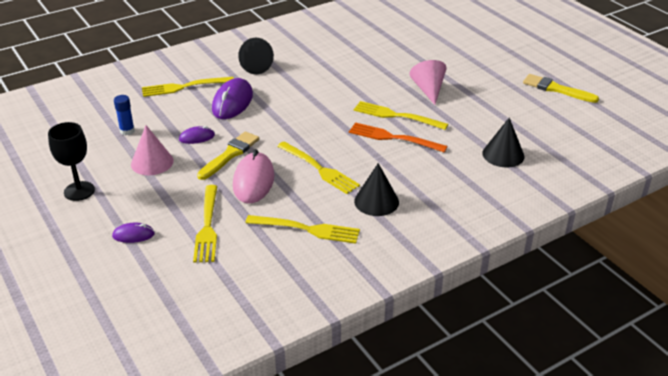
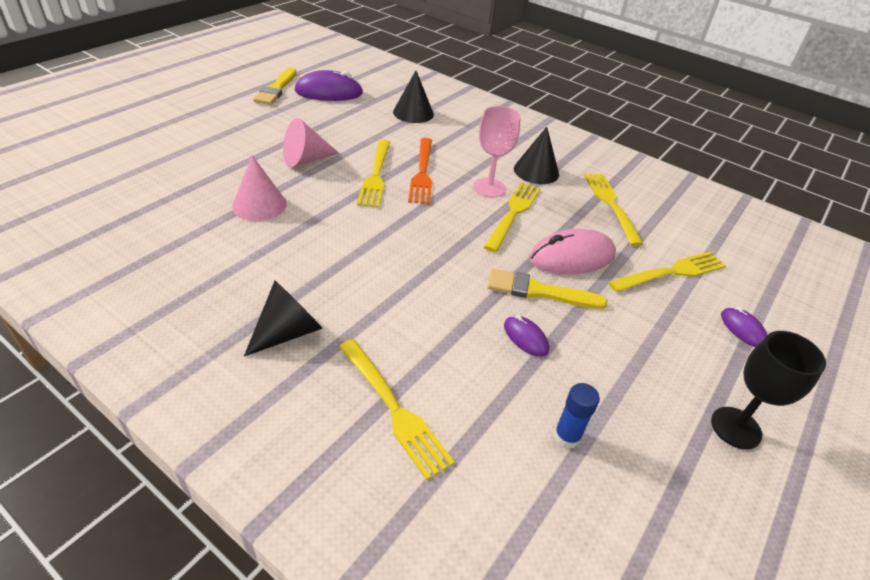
camera: 115 degrees left, 5 degrees up
(152, 162) = (613, 367): pink cone -> pink cone (259, 205)
(232, 102) = (414, 326): purple mouse -> purple mouse (329, 92)
(359, 166) = (489, 188): none -> pink goblet

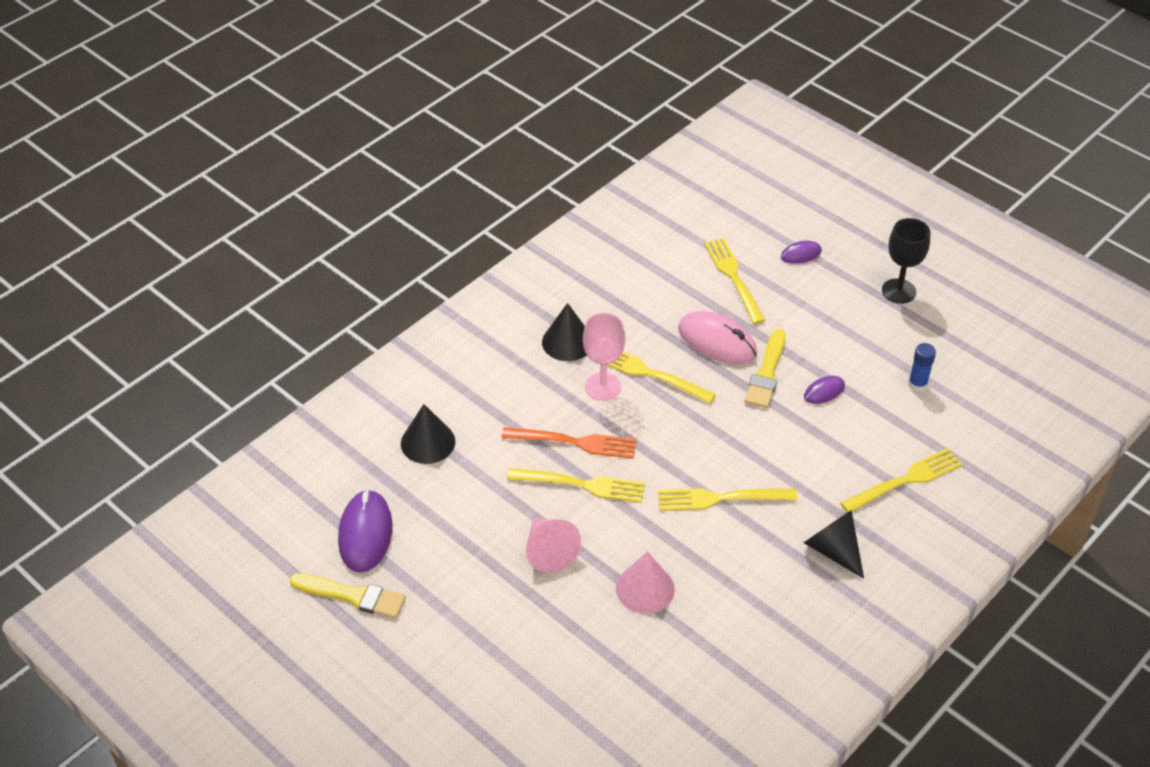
camera: 80 degrees left, 5 degrees up
(572, 257) = (717, 341): pink mouse -> pink mouse turned 45 degrees counterclockwise
(611, 205) = (630, 294): yellow fork -> yellow fork (721, 498)

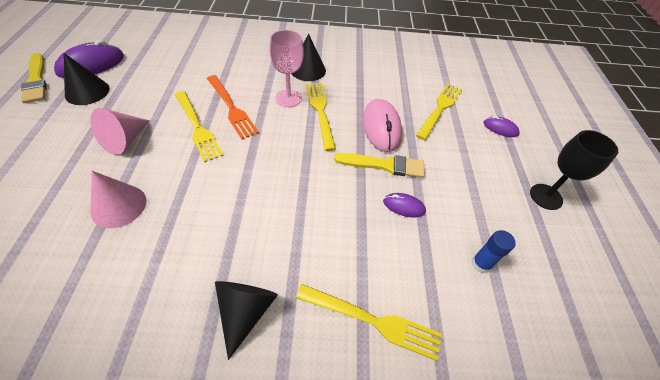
camera: 45 degrees right, 5 degrees up
(428, 442) = (181, 56): black cone -> black cone (87, 92)
(721, 498) = (243, 203): yellow fork -> none
(766, 373) = (383, 165): yellow brush -> yellow brush turned 150 degrees counterclockwise

